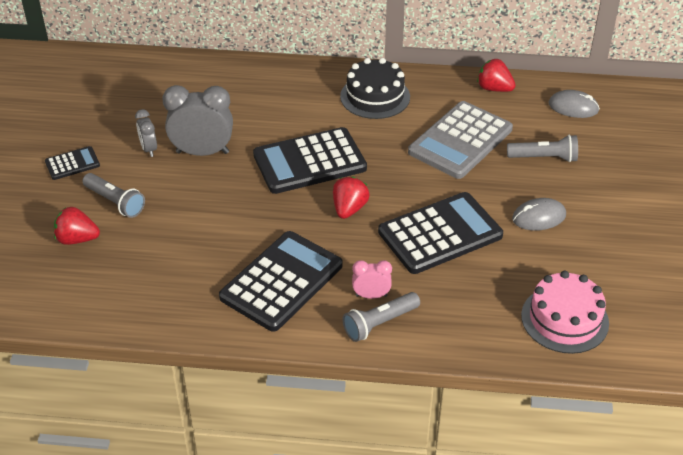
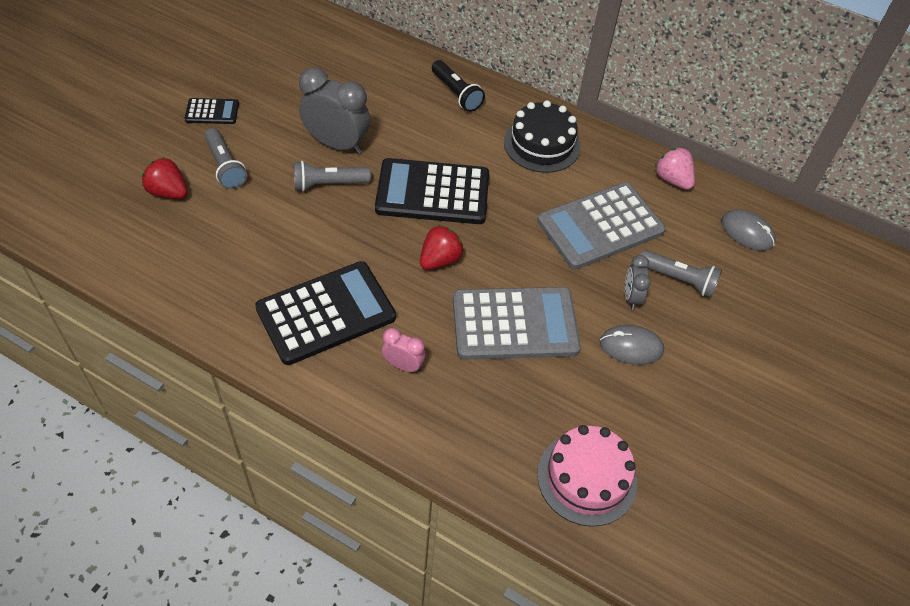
camera: 20 degrees right, 10 degrees up
(149, 149) = (289, 122): grey clock -> grey clock (631, 297)
(279, 81) = (456, 93): none -> black flashlight
(379, 323) = (392, 400): grey flashlight -> grey flashlight (329, 184)
(440, 234) = (515, 324): black calculator -> grey calculator
(494, 89) = (672, 180): red strawberry -> pink strawberry

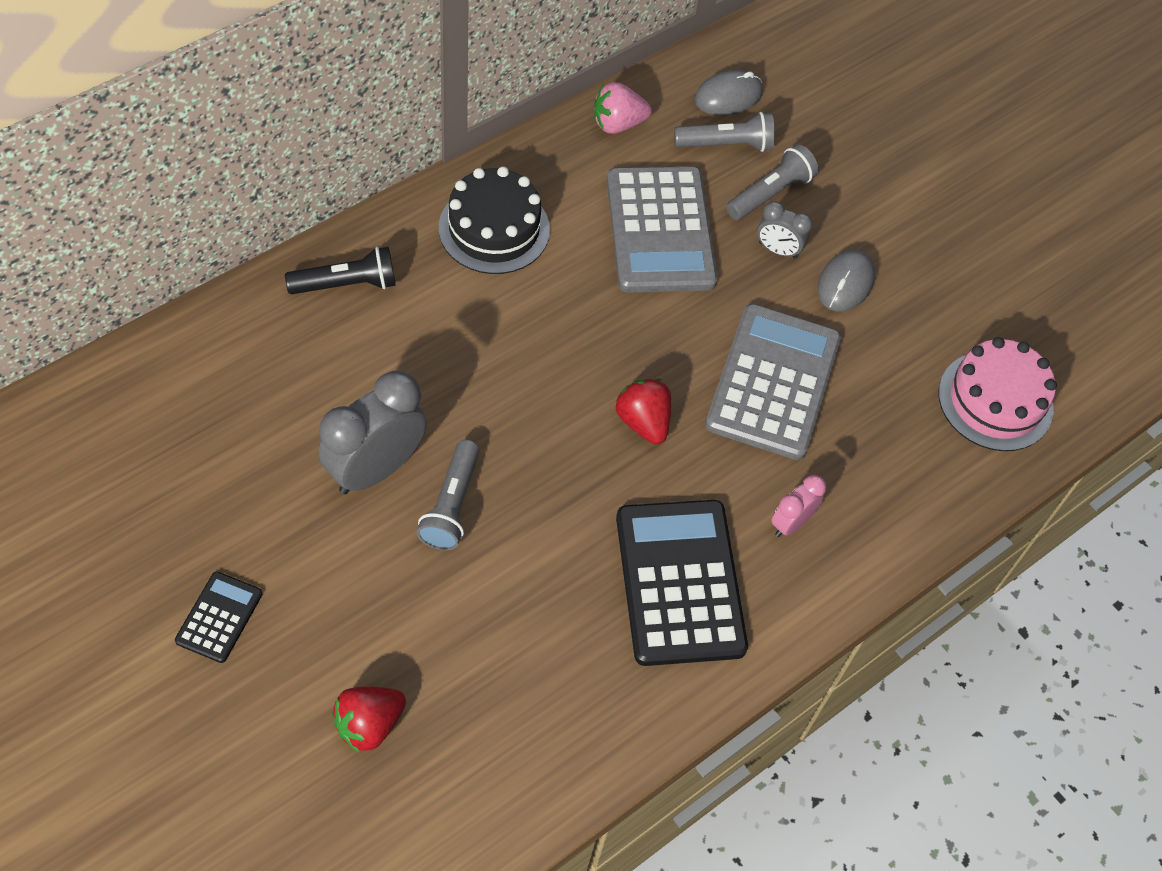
camera: 70 degrees left, 5 degrees up
(225, 166) = (351, 631): grey flashlight -> grey flashlight (726, 145)
(432, 192) = (524, 386): black calculator -> none

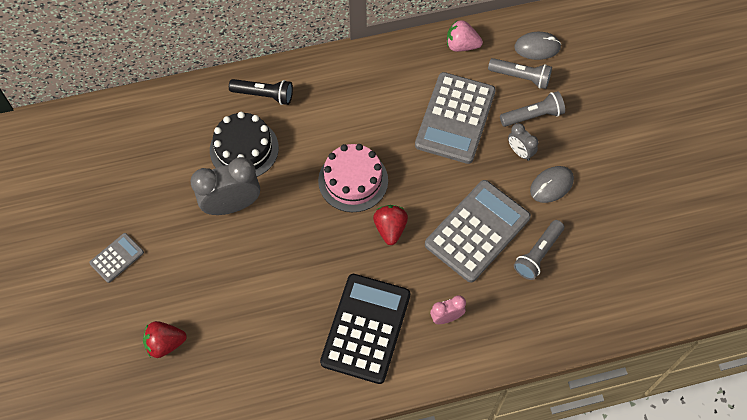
camera: 30 degrees right, 5 degrees up
(219, 617) = (117, 258): black calculator -> grey calculator
(451, 505) = (262, 239): grey flashlight -> grey flashlight (538, 254)
(494, 229) = (360, 88): black cake -> black cake (244, 149)
(995, 400) = (608, 288): pink cake -> pink cake (353, 180)

